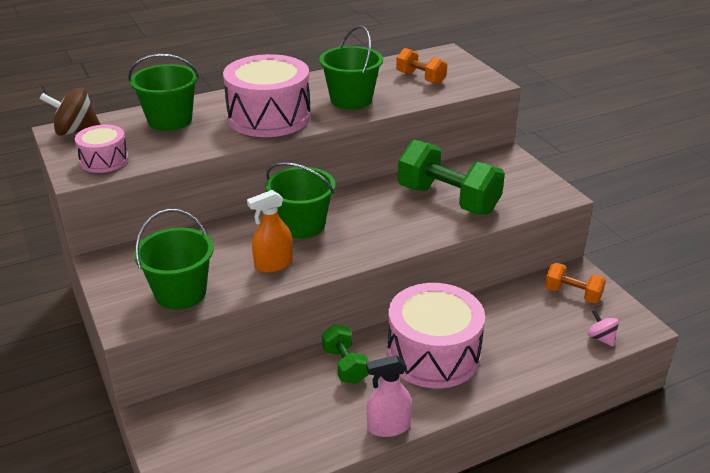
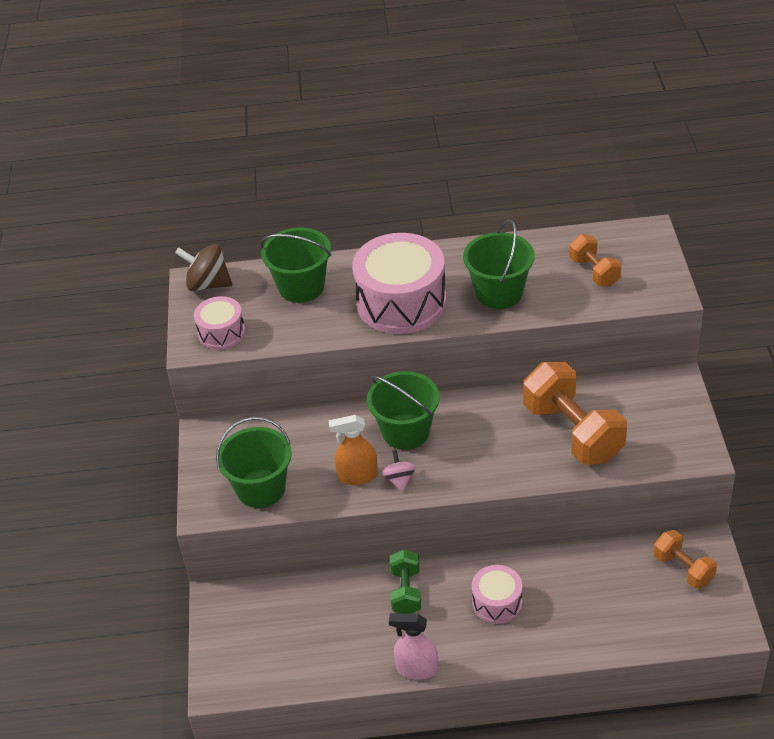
camera: 25 degrees right, 10 degrees up
(433, 354) = (497, 602): pink drum -> pink drum, size x0.52
(448, 200) = (573, 432): green dumbbell -> orange dumbbell
(601, 338) = (681, 631): pink spinning top -> pink spinning top (399, 480)

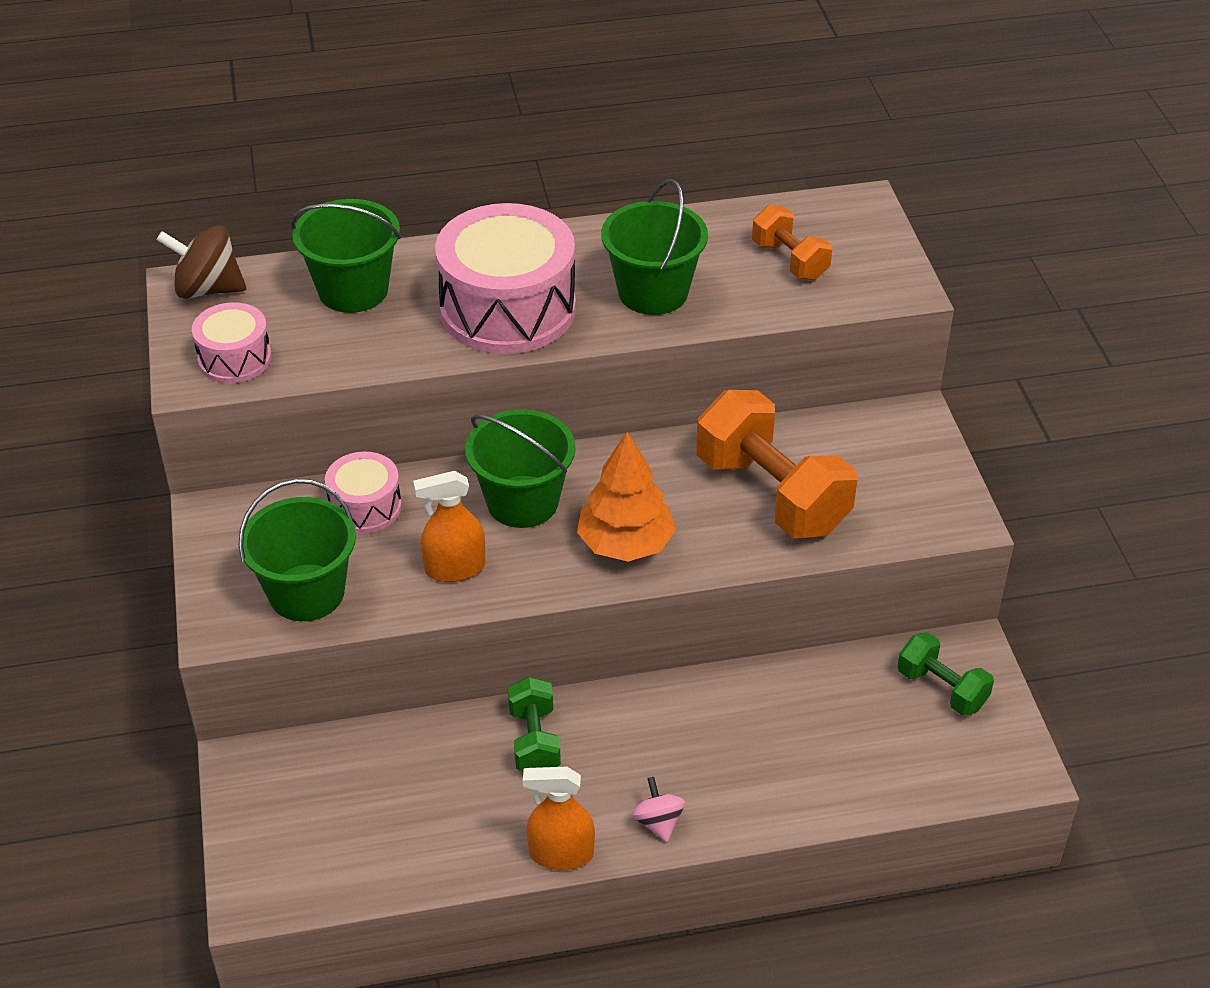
camera: 10 degrees left, 0 degrees up
(399, 480) = (519, 571): pink spinning top -> pink spinning top (658, 822)
(417, 669) = (561, 854): pink spray bottle -> orange spray bottle
(471, 463) = (626, 544): none -> orange tree
(497, 602) = (673, 750): pink drum -> pink drum (365, 507)
(683, 569) = (941, 689): orange dumbbell -> green dumbbell

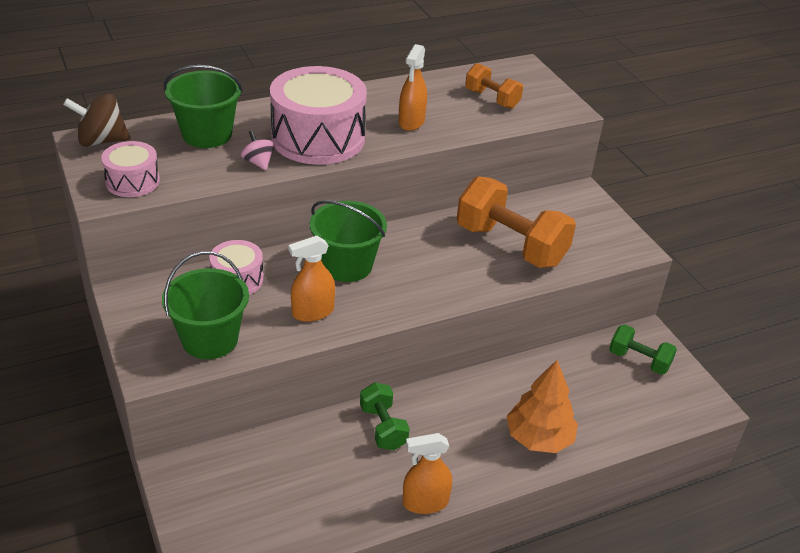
camera: 15 degrees left, 5 degrees down
(626, 544) = (426, 284): orange tree -> orange tree (539, 438)
(653, 292) = (411, 122): green bucket -> orange spray bottle
(658, 822) = (485, 471): pink spinning top -> pink spinning top (258, 162)

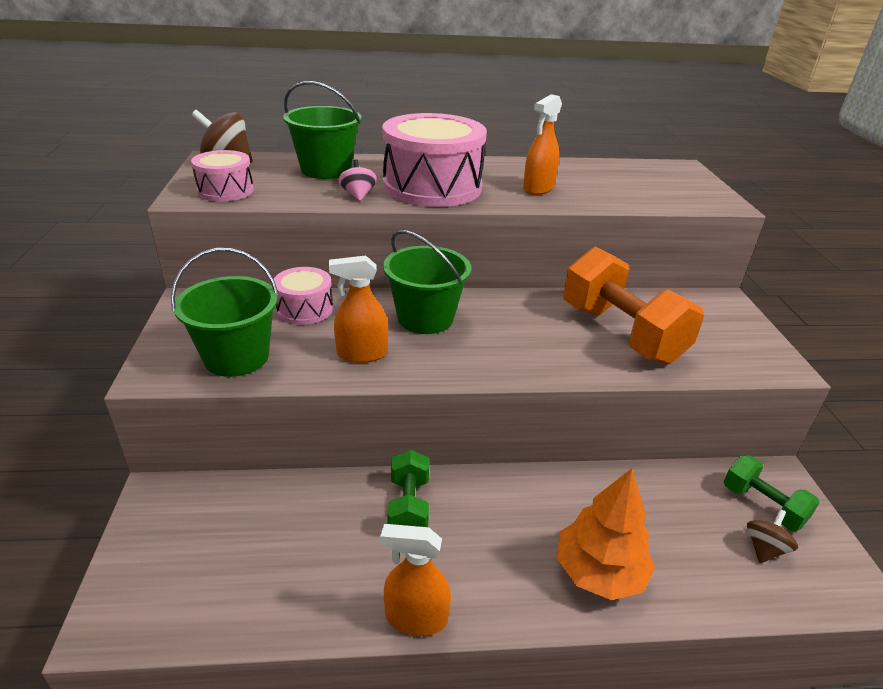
camera: 20 degrees right, 5 degrees down
(492, 99) = (636, 184): orange dumbbell -> none
(645, 392) = (764, 548): none -> brown spinning top

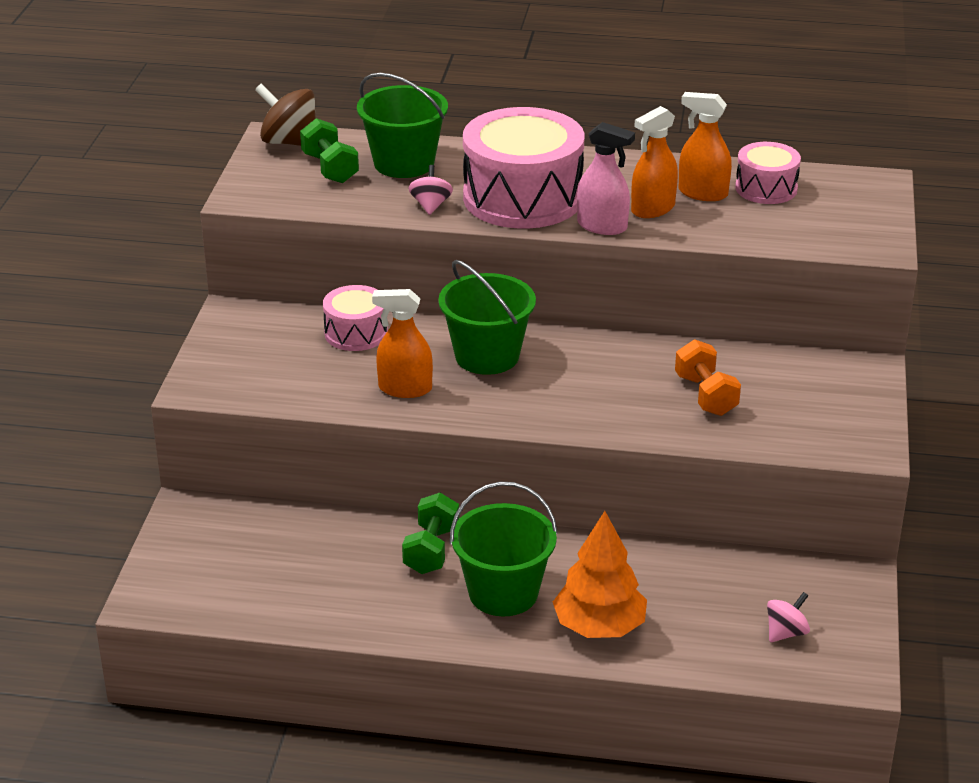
camera: 15 degrees right, 0 degrees up
(225, 190) = (284, 189): pink drum -> pink drum (766, 188)
(236, 357) = (277, 379): green bucket -> green bucket (503, 593)
(416, 618) = (410, 634): orange spray bottle -> orange spray bottle (702, 193)
(507, 202) = (602, 226): none -> pink spray bottle
(621, 333) = (705, 395): orange dumbbell -> orange dumbbell, size x0.54
(762, 506) = (814, 598): green dumbbell -> green dumbbell (330, 168)
(764, 548) = (786, 633): brown spinning top -> pink spinning top

